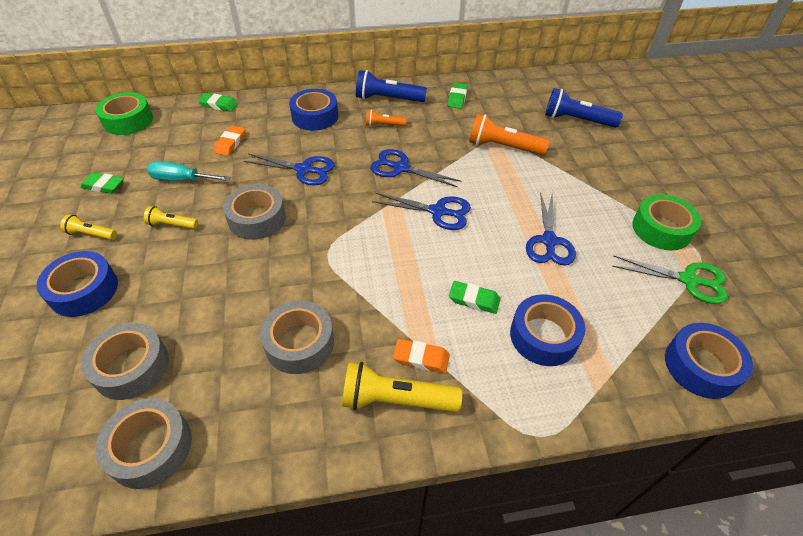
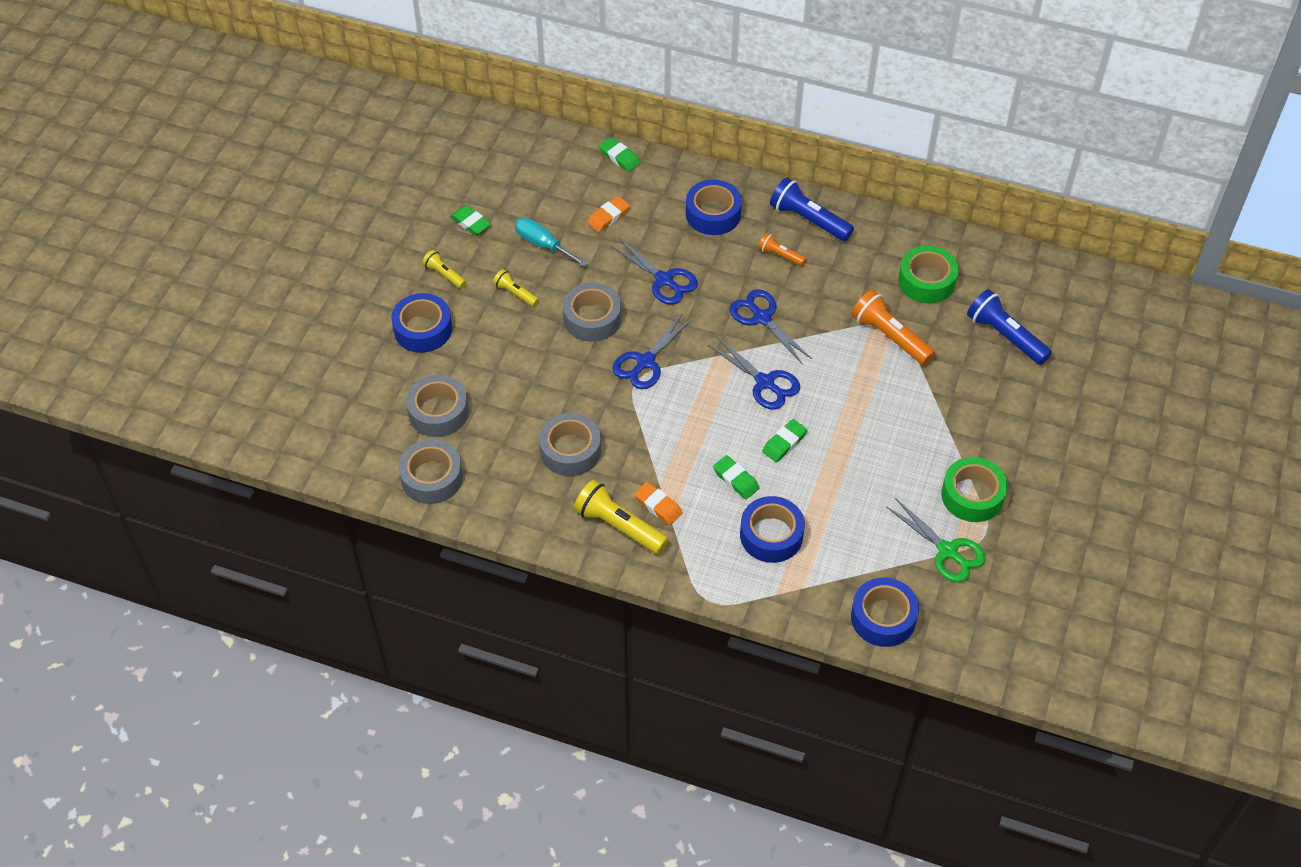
camera: 30 degrees right, 5 degrees up
(128, 120) = (520, 144): green tape -> green tape (926, 281)
(457, 98) = (889, 250): green eraser -> green eraser (784, 443)
(549, 241) = (848, 458): blue scissors -> blue scissors (645, 362)

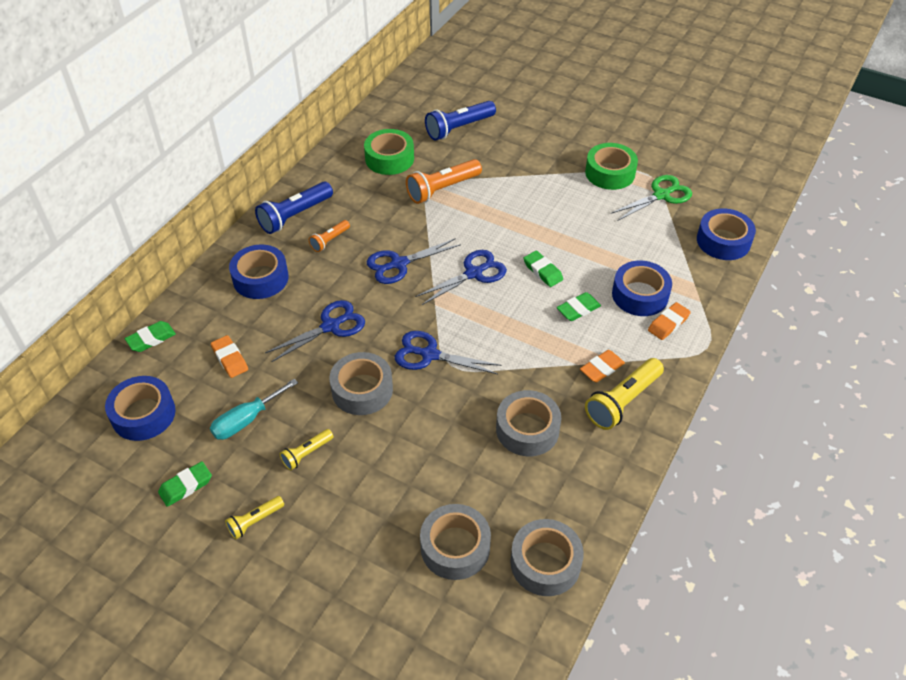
camera: 80 degrees left, 5 degrees down
(423, 329) = (330, 552): blue tape -> blue tape (143, 414)
(645, 362) = (429, 355): blue scissors -> blue scissors turned 150 degrees clockwise
(734, 563) = (668, 323): none -> orange eraser

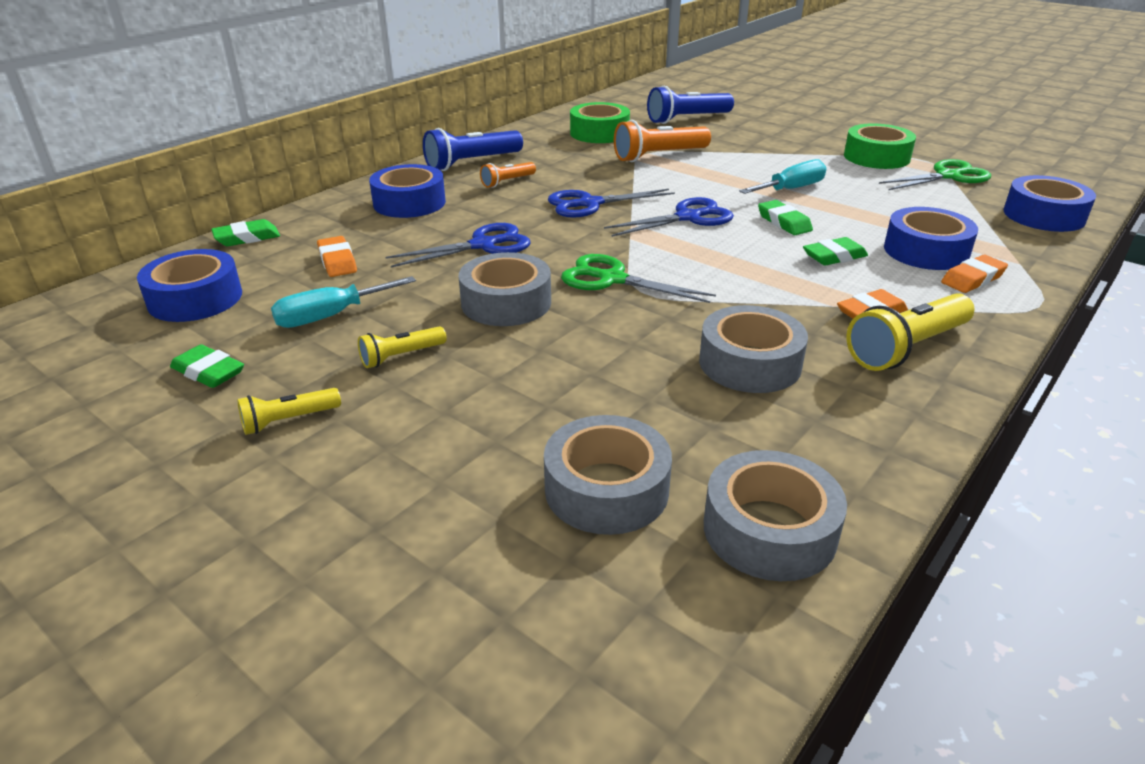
camera: 10 degrees right, 15 degrees down
(186, 486) = (208, 372): green eraser -> green eraser turned 60 degrees clockwise
(429, 355) = (612, 279): blue scissors -> green scissors
(546, 226) = (791, 189): none -> turquoise screwdriver

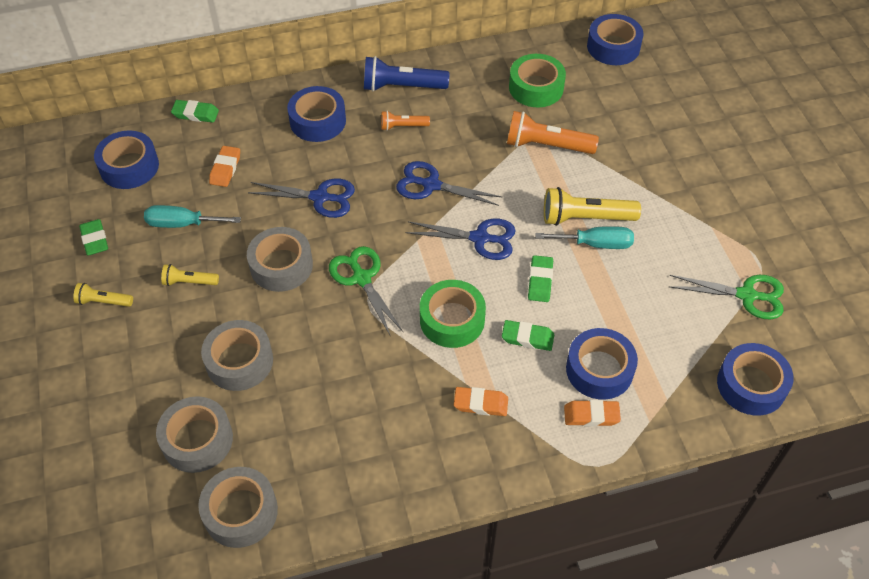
camera: 35 degrees right, 20 degrees up
(630, 102) = (613, 47): none -> blue tape
(687, 119) = (631, 99): blue flashlight -> none
(750, 363) = (358, 400): grey tape -> grey tape (239, 361)
(876, 157) = (722, 237): green tape -> green tape (452, 320)
(906, 348) = (461, 446): yellow flashlight -> yellow flashlight (585, 218)

